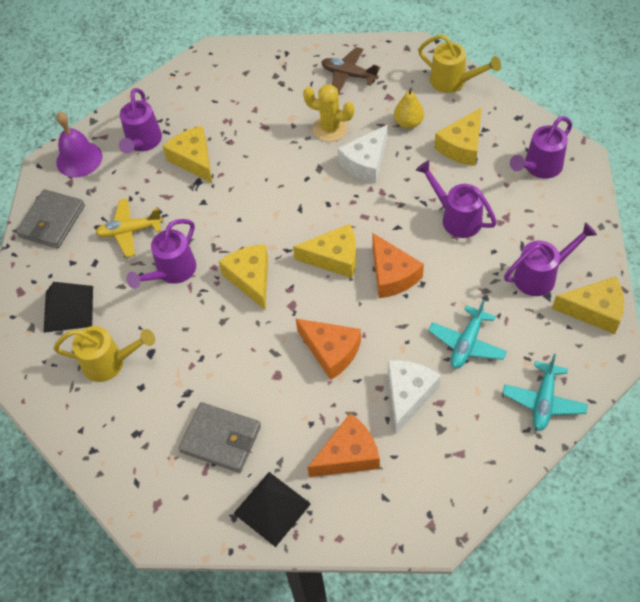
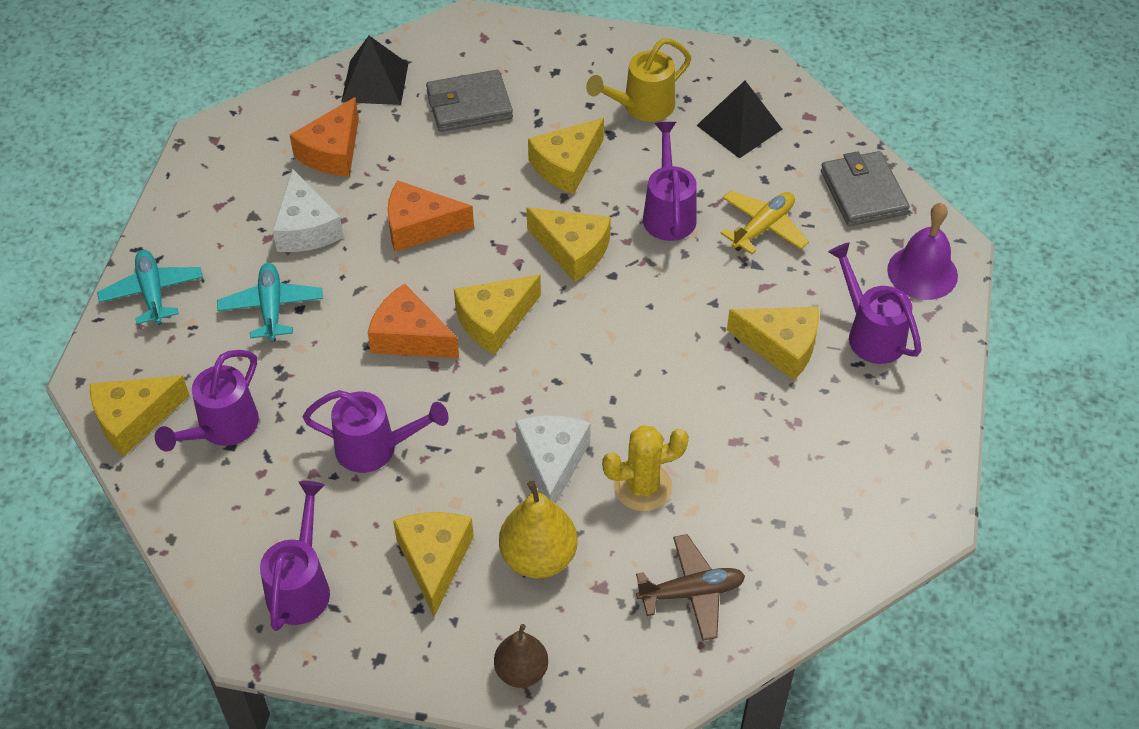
camera: 140 degrees right, 5 degrees down
(200, 344) = (566, 165): none -> yellow cheese
(408, 123) = (538, 557): yellow pear -> yellow pear, size x1.51
(453, 82) = (521, 671): yellow watering can -> brown pear

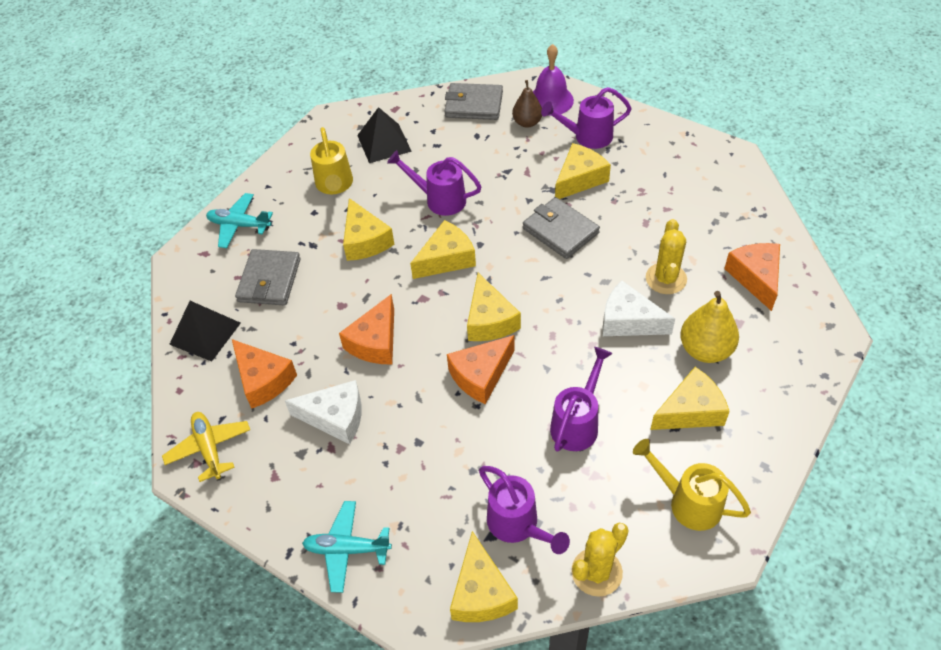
camera: 65 degrees left, 0 degrees up
(185, 516) = (596, 572): none -> yellow cactus
(271, 307) = (407, 461): turquoise plane -> turquoise plane (239, 225)
(301, 586) = (688, 502): purple watering can -> yellow watering can
(434, 561) = (690, 411): yellow cheese -> yellow cheese turned 135 degrees clockwise
(521, 671) = (794, 384): brown pear -> brown pear (527, 122)
(674, 351) = (560, 231): none -> grey wallet
(691, 592) = (755, 278): brown plane -> orange cheese
(763, 227) = (478, 158): yellow plane -> yellow plane (209, 448)

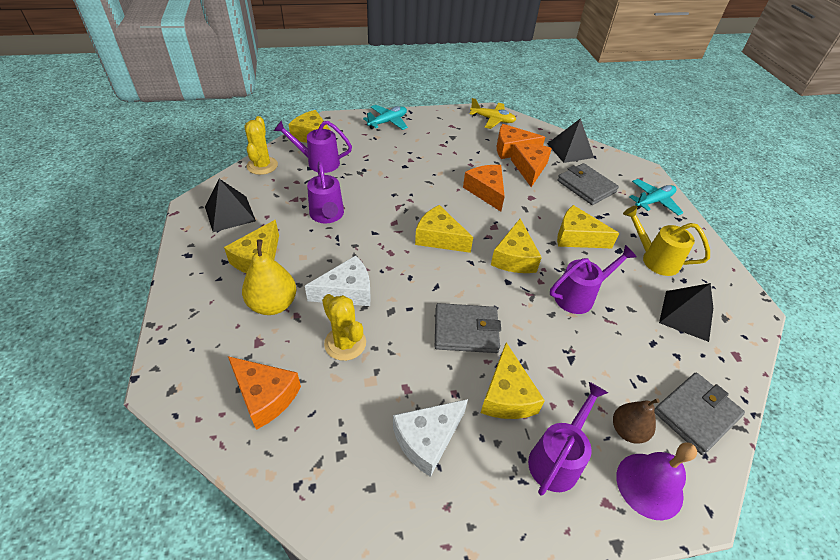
camera: 130 degrees right, 5 degrees down
(335, 417) = (457, 154): white cheese -> white cheese (427, 439)
(481, 375) = (408, 208): orange cheese -> orange cheese (529, 168)
(688, 502) = (230, 213): yellow watering can -> black pyramid

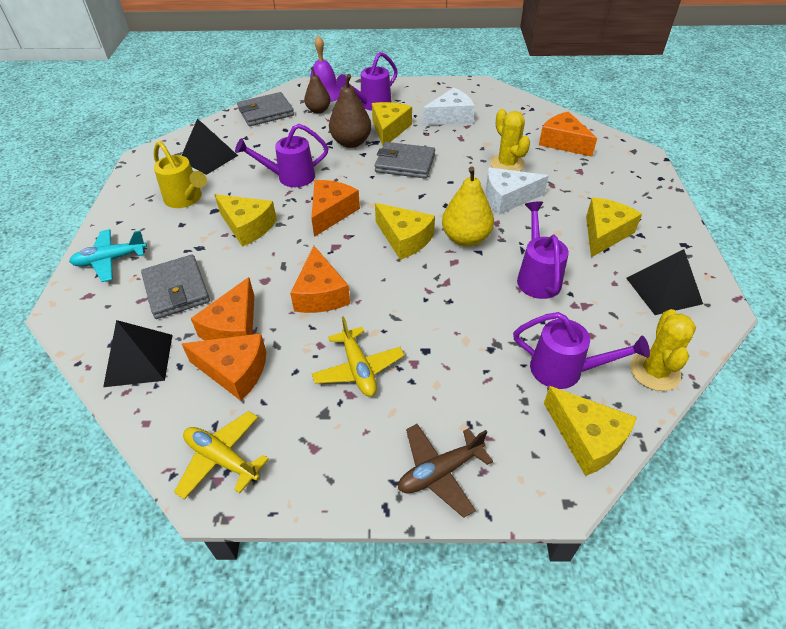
camera: 165 degrees left, 0 degrees up
(273, 304) = (575, 194): yellow pear -> yellow pear (466, 238)
(388, 122) = (440, 472): turquoise plane -> brown plane
(442, 155) = (358, 369): none -> yellow plane
(514, 257) = (331, 213): yellow cheese -> orange cheese
(544, 361) = (351, 142): none -> brown pear

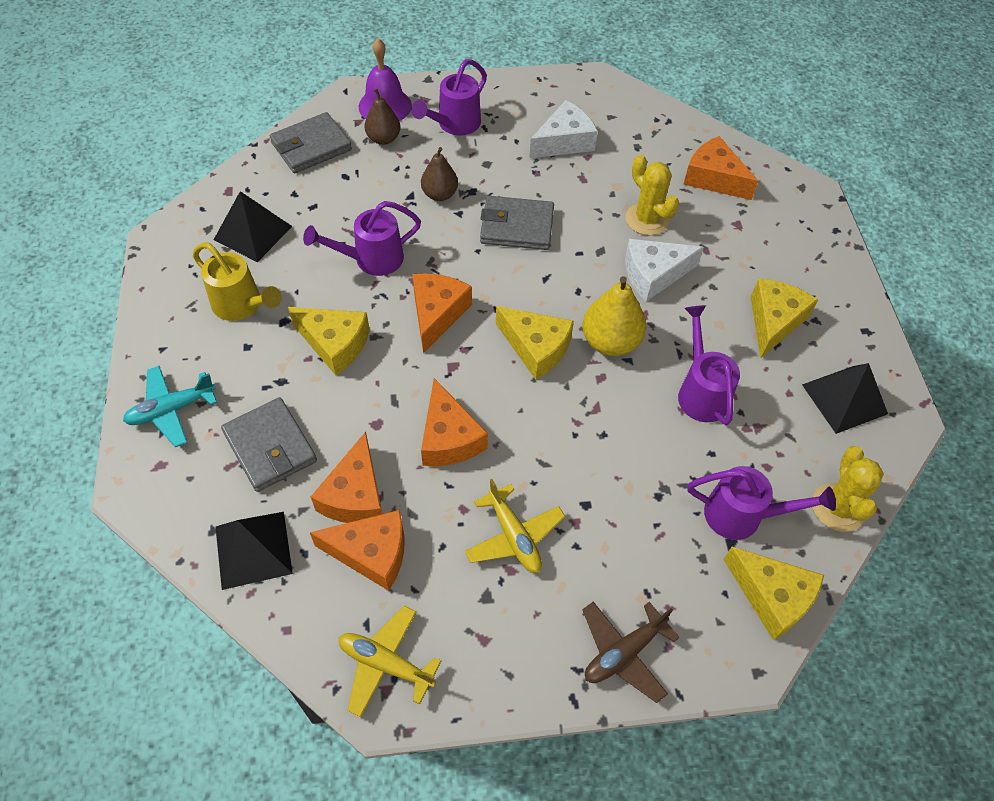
camera: 10 degrees left, 10 degrees up
(351, 142) = (439, 194): brown pear -> brown pear, size x0.66
(389, 130) = (486, 169): yellow cheese -> none

